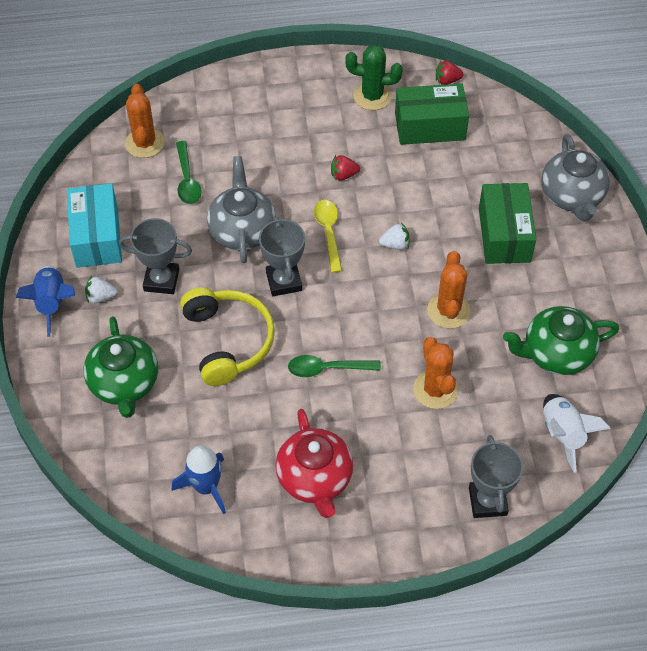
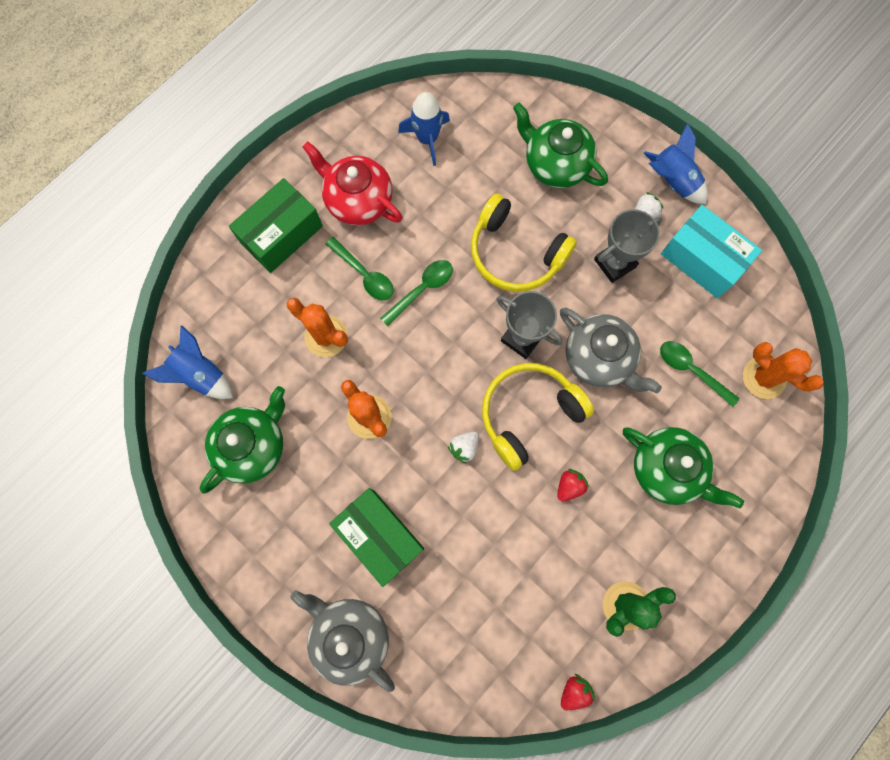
camera: 140 degrees right, 20 degrees up
(268, 141) = (667, 469): none -> green teapot
(328, 233) = (528, 414): yellow spoon -> yellow headphones
(363, 414) = (364, 274): none -> green spoon
(430, 126) = (542, 612): green box -> green box (281, 234)
(487, 501) = (222, 277): grey trophy -> none
(563, 434) = (200, 374): white rocket -> blue rocket

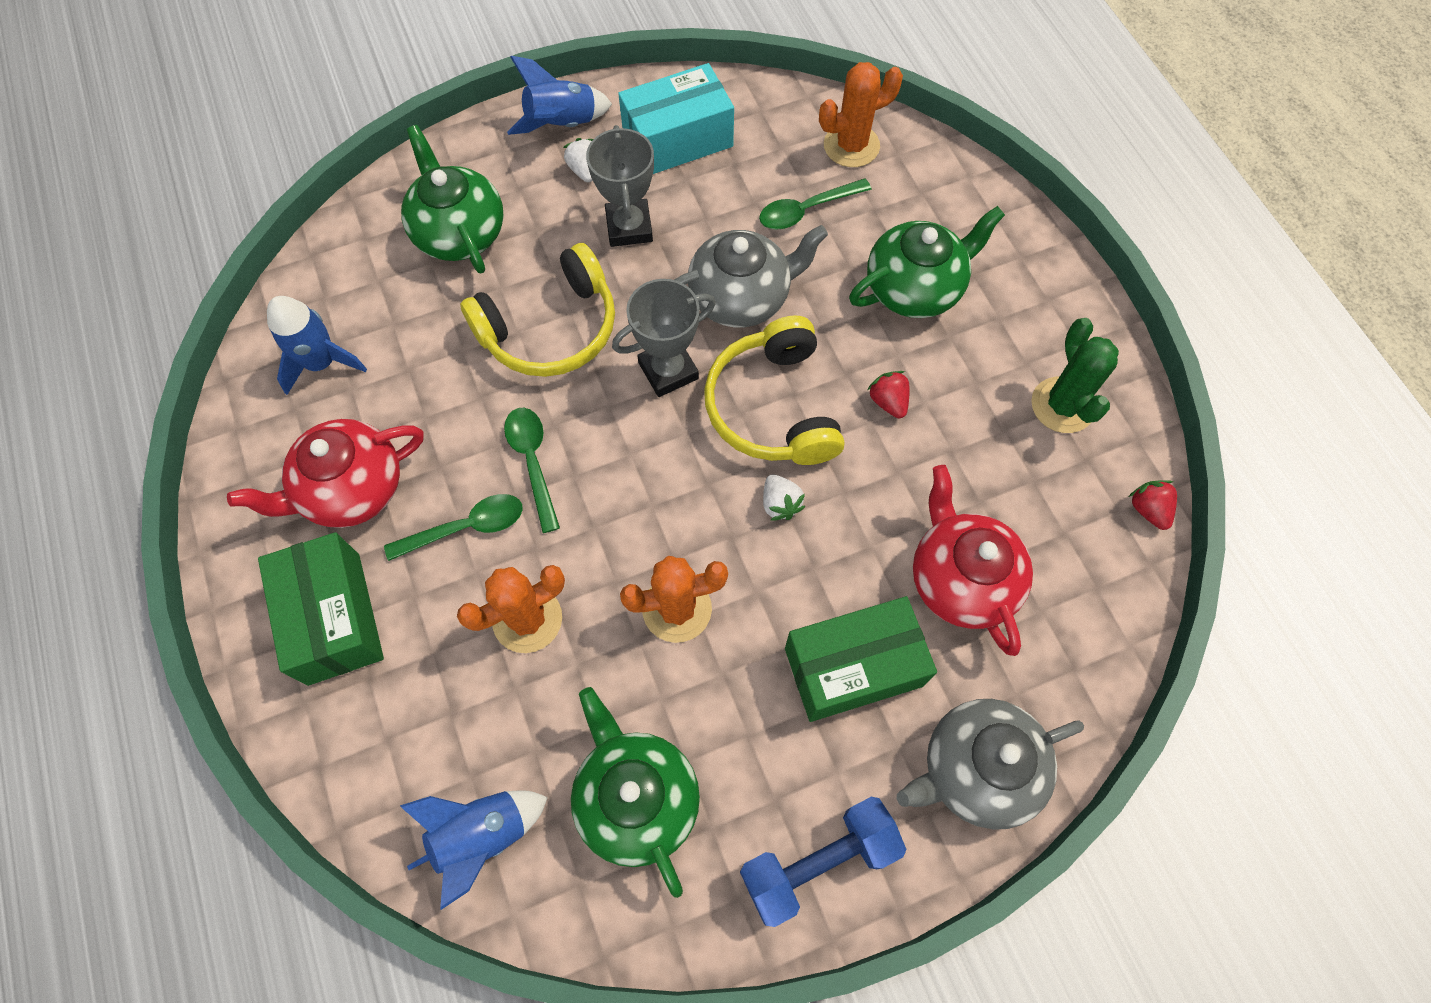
camera: 65 degrees left, 10 degrees down
(259, 562) = (818, 861): none -> blue dumbbell
(466, 581) = (960, 579): none -> red teapot
(555, 164) = (459, 232): green teapot -> green teapot turned 90 degrees clockwise

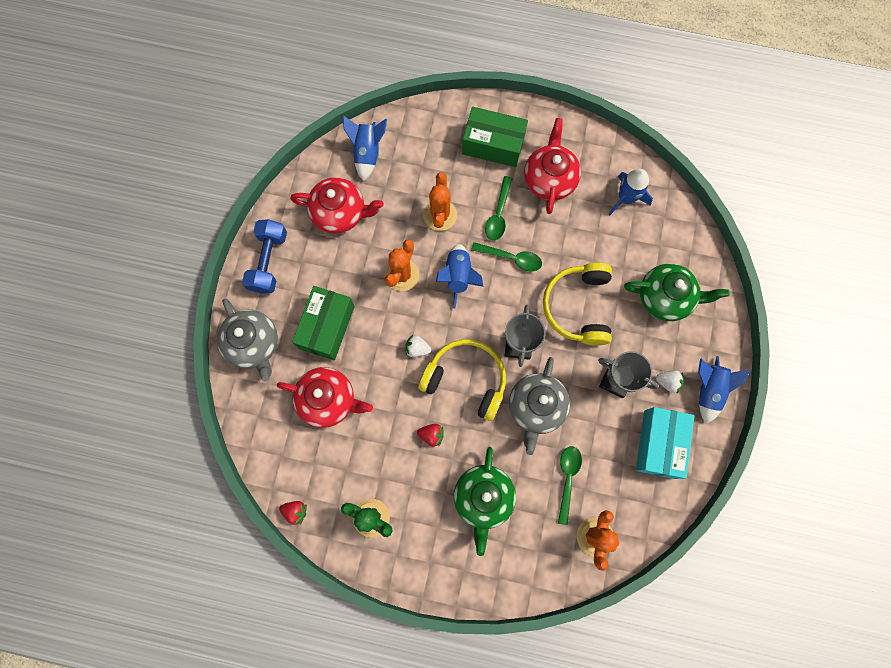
camera: 125 degrees right, 10 degrees up
(618, 520) = (458, 276): none -> blue rocket
(636, 798) = (340, 213): green teapot -> red teapot
(976, 769) = (253, 344): grey teapot -> grey teapot turned 135 degrees clockwise

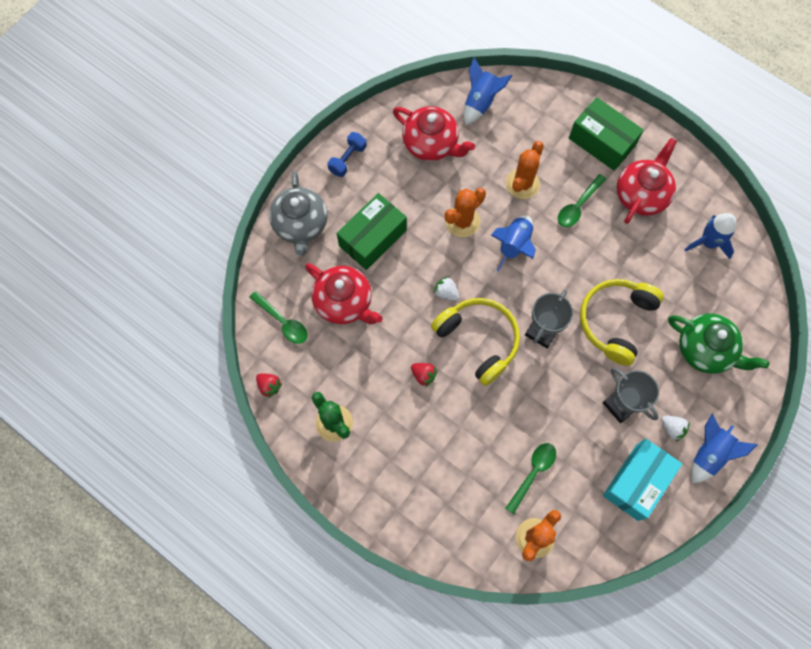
camera: 25 degrees right, 5 degrees down
(269, 261) = (347, 159): blue dumbbell -> blue dumbbell, size x0.66
(483, 498) = (445, 454): green teapot -> none
(511, 258) = (572, 250): green spoon -> green spoon (283, 321)
(536, 407) = (533, 394): grey teapot -> none

